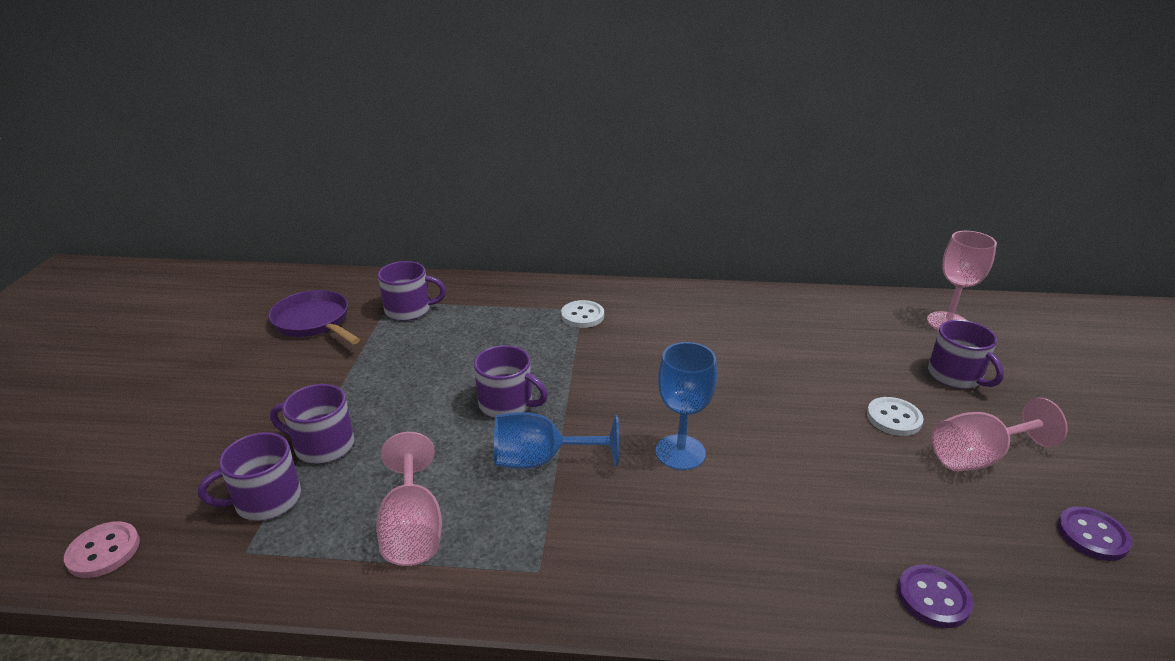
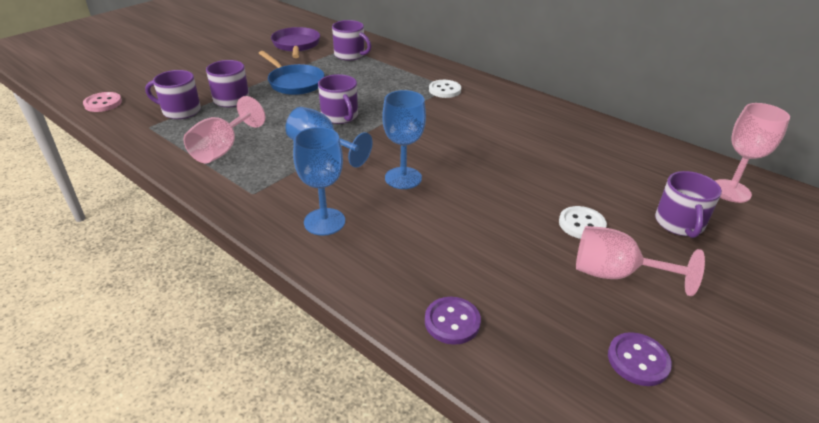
camera: 35 degrees right, 5 degrees up
(384, 381) = (294, 83): none -> blue pan
(671, 558) = (324, 222): none -> blue goblet

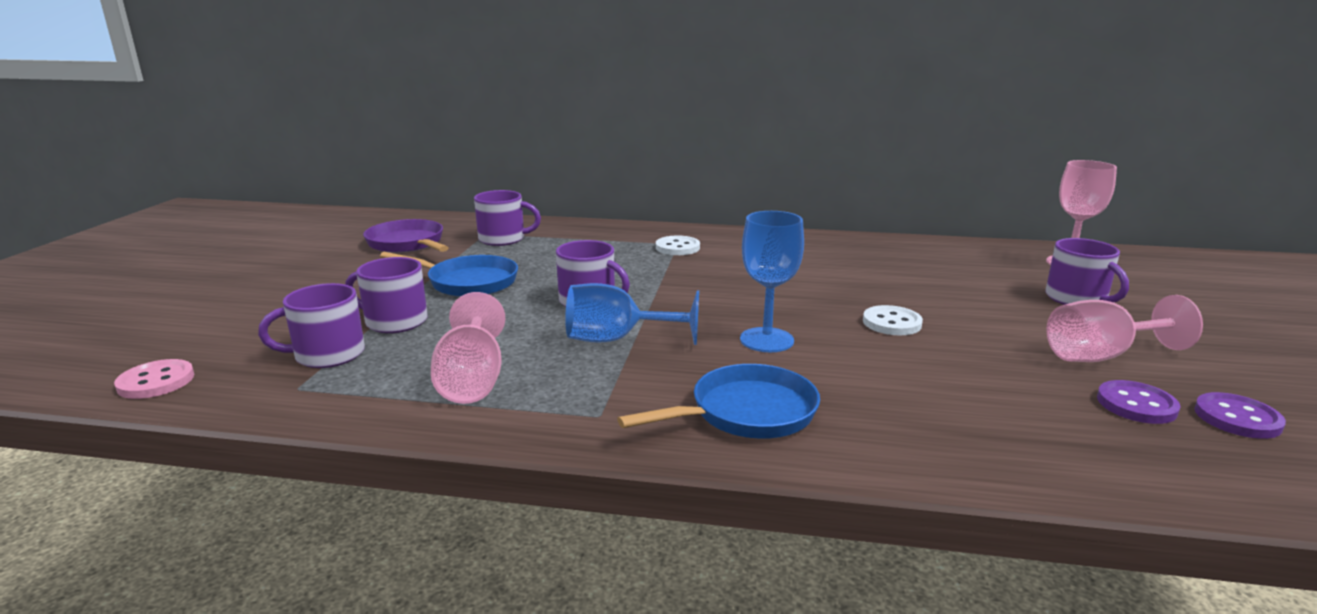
camera: 30 degrees left, 15 degrees down
(324, 222) = (746, 413): blue goblet -> blue pan
(452, 322) = (1045, 456): purple button -> purple button (1136, 405)
(581, 224) = (1005, 325): white button -> white button (891, 323)

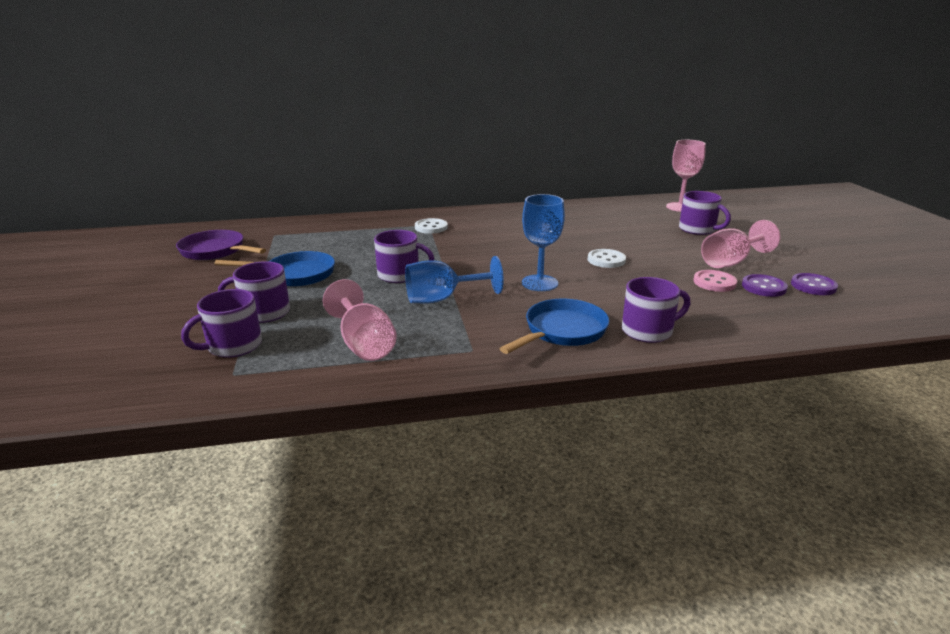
camera: 20 degrees left, 5 degrees up
(156, 382) = (103, 392): pink button -> pink button (714, 282)
(503, 239) = (292, 237): purple mug -> purple mug (648, 331)

